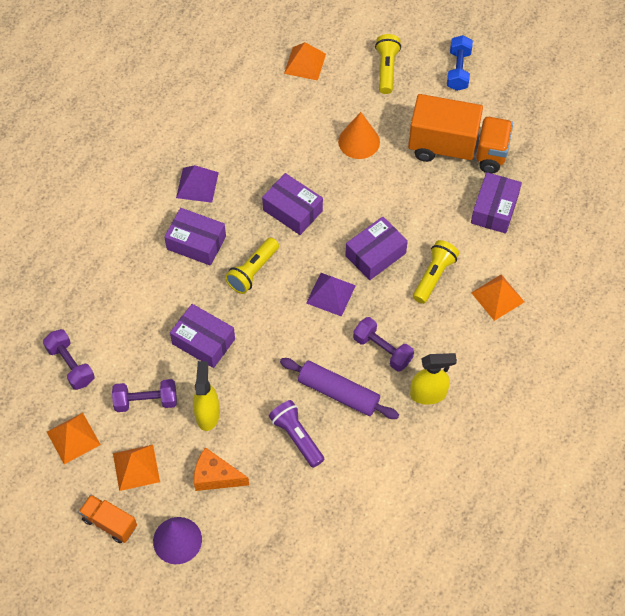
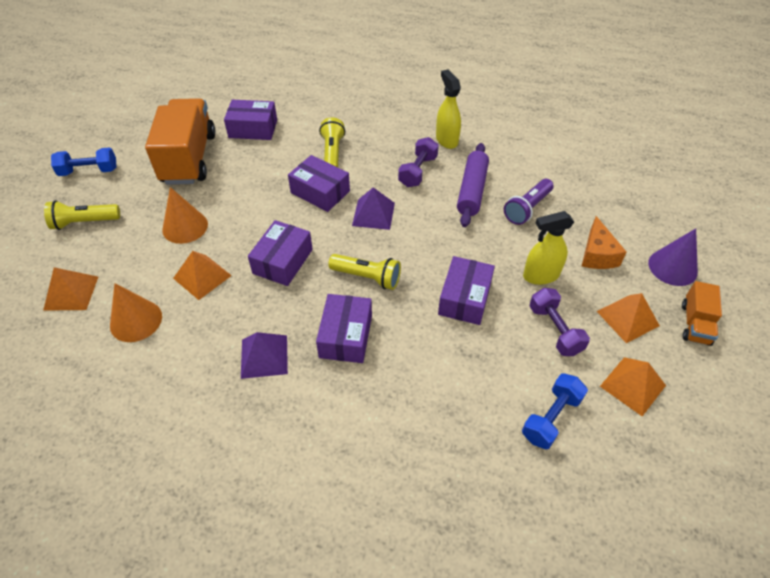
camera: 105 degrees left, 10 degrees down
(71, 365) = (551, 418): purple dumbbell -> blue dumbbell
(261, 105) = (136, 320): none -> orange cone
(434, 276) = (332, 153): yellow flashlight -> yellow flashlight turned 75 degrees clockwise
(497, 297) = (341, 116): orange pyramid -> orange pyramid (202, 276)

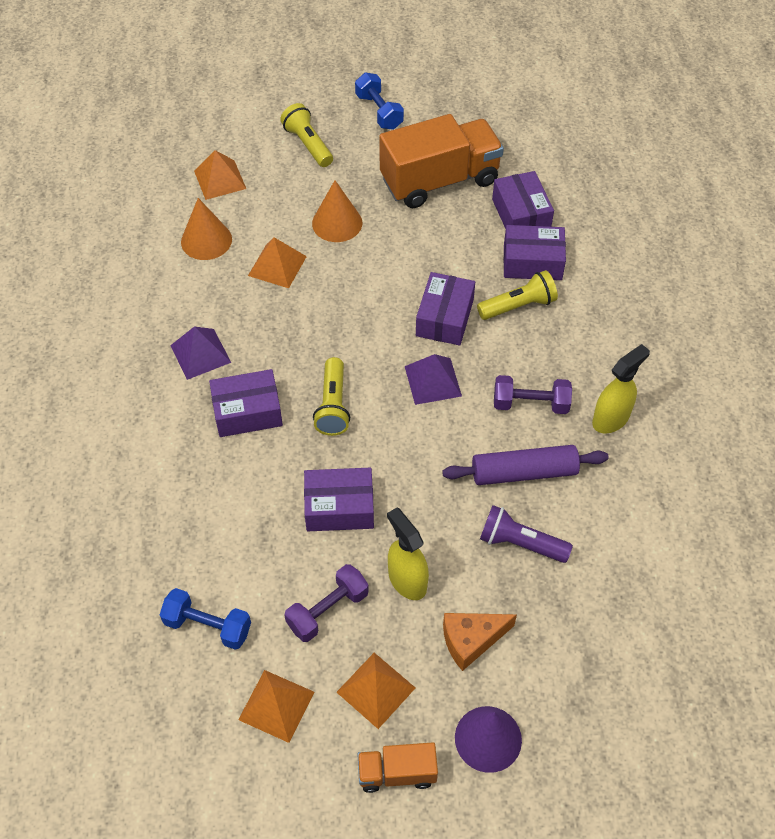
camera: 70 degrees right, 5 degrees up
(283, 261) = (324, 323): purple box -> purple box (532, 262)

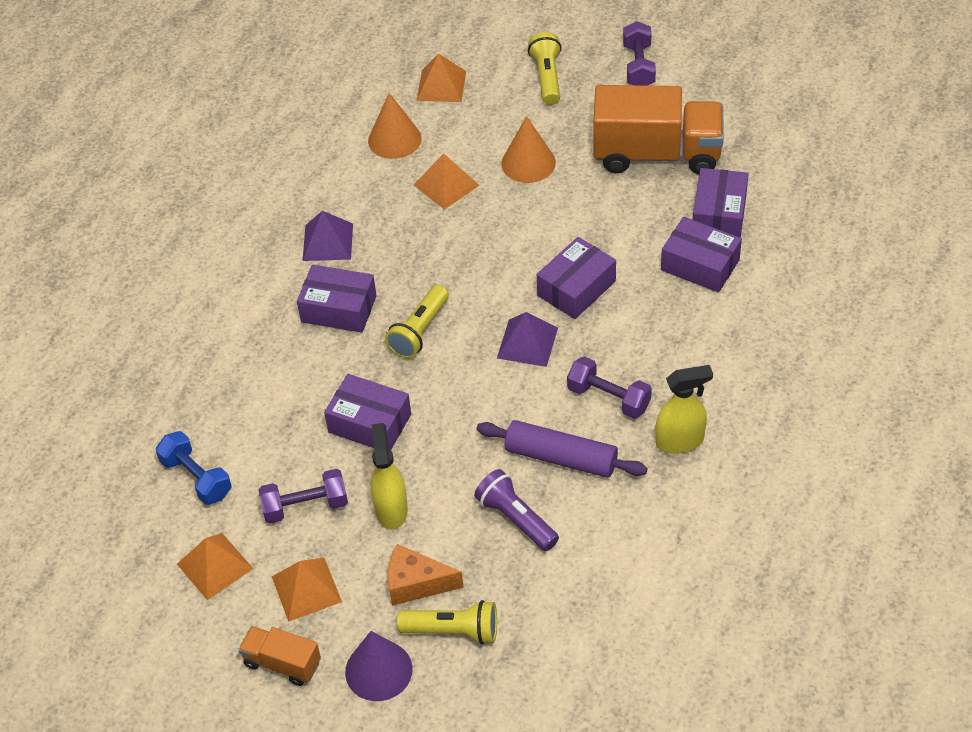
camera: 30 degrees right, 5 degrees down
(379, 112) = (638, 66): blue dumbbell -> purple dumbbell
(518, 306) = (657, 302): yellow flashlight -> yellow flashlight (453, 631)

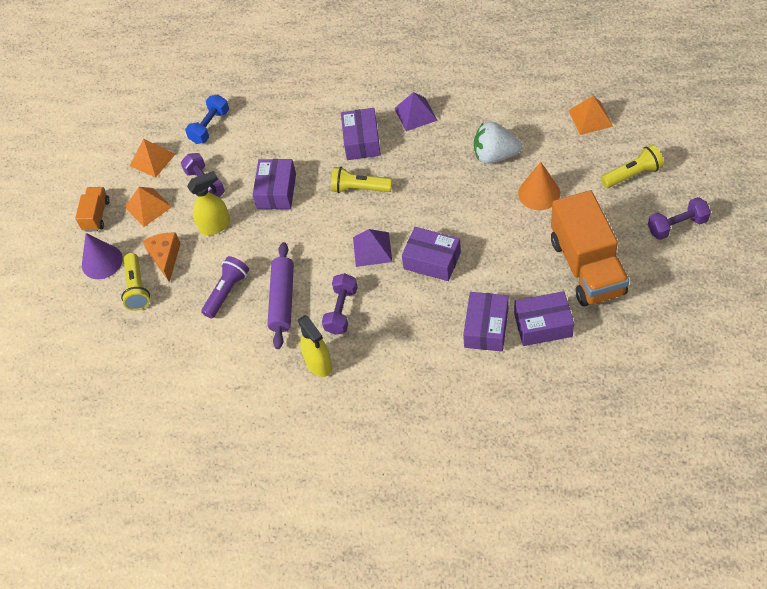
camera: 75 degrees right, 5 degrees up
(394, 139) = (524, 112): orange cone -> none
(446, 185) = (495, 155): orange pyramid -> white strawberry

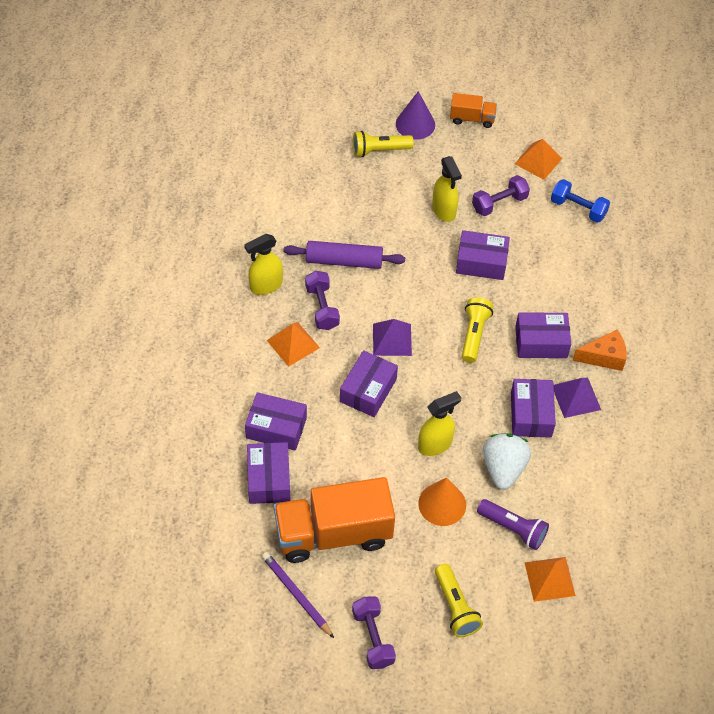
camera: 85 degrees right, 0 degrees up
(148, 207) = (476, 158): orange pyramid -> orange pyramid (293, 344)
(165, 258) = (411, 171): orange cheese -> orange cheese (604, 357)
(227, 292) = (362, 218): purple flashlight -> purple flashlight (513, 529)
(341, 310) = (322, 308): purple dumbbell -> purple dumbbell turned 60 degrees clockwise
(438, 142) = (531, 414): none -> purple box
(481, 204) = (435, 444): none -> yellow spray bottle
(653, 286) = (296, 595): none -> purple pencil

